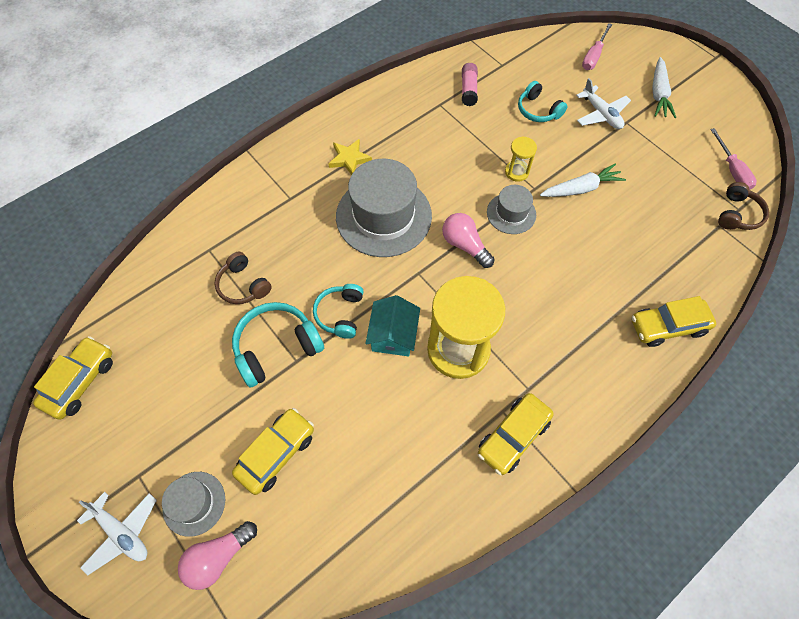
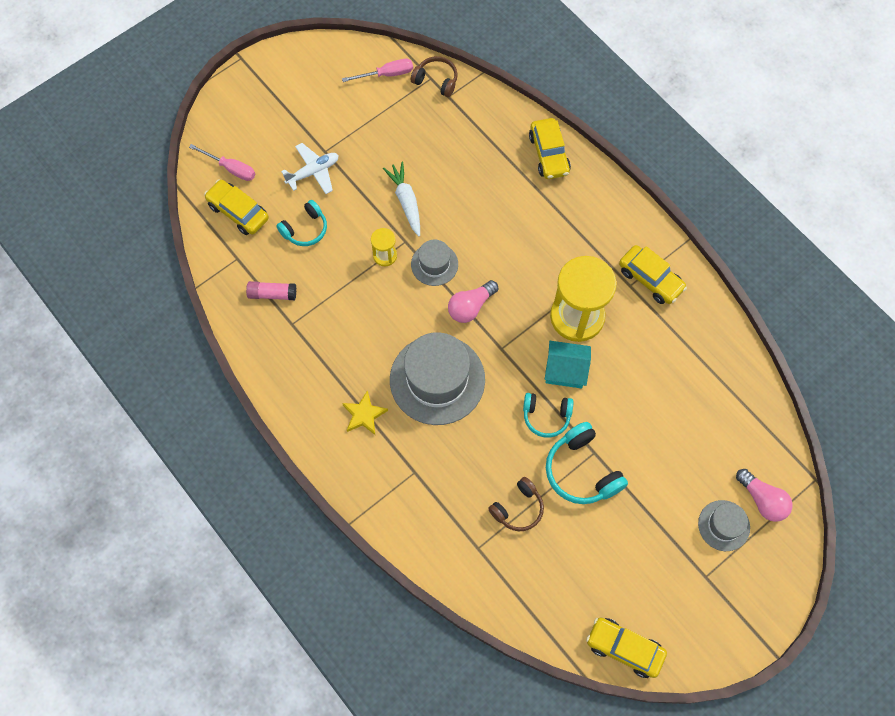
camera: 90 degrees left, 5 degrees up
(122, 532) = (752, 581): white plane -> none
(276, 453) = (677, 462): yellow car -> yellow car (238, 212)
(658, 94) = (288, 117): white carrot -> none

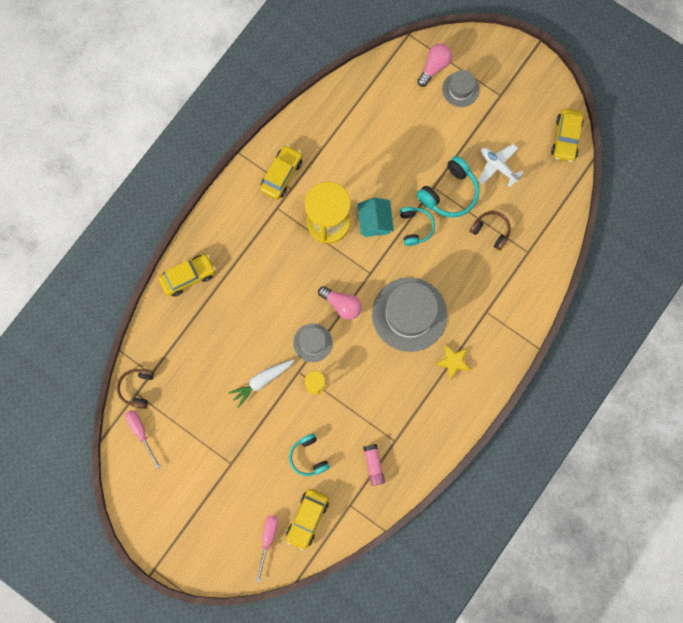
camera: 105 degrees left, 10 degrees up
(305, 229) = (308, 457): turquoise headphones -> turquoise headphones turned 150 degrees counterclockwise
(313, 172) = (253, 467): white plane -> white plane (498, 166)

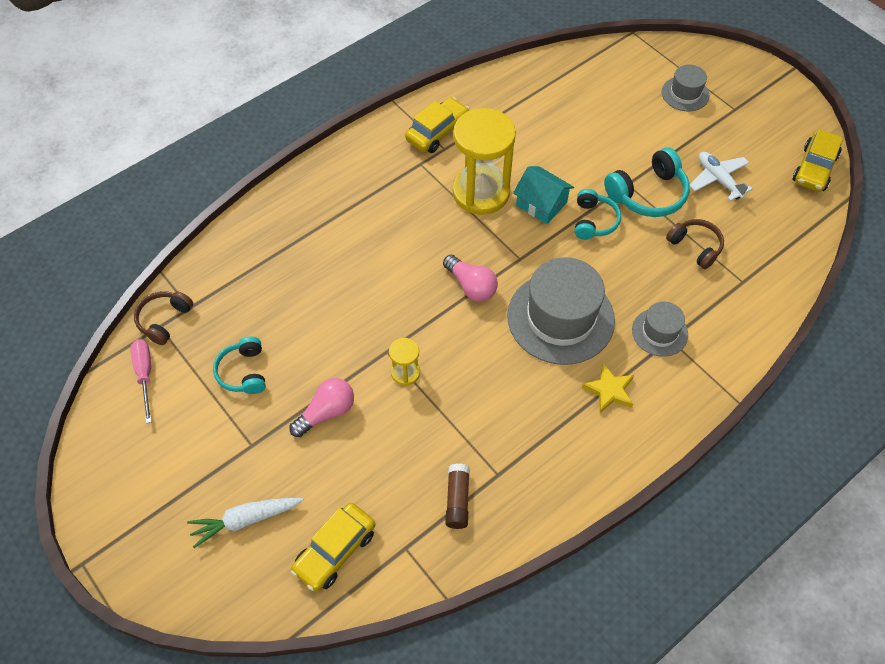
camera: 15 degrees right, 20 degrees down
(188, 276) = (282, 211): yellow car -> none
(262, 381) = (333, 351): white carrot -> white carrot (245, 520)
(268, 539) = (266, 565): pink screwdriver -> none
(308, 457) = (365, 464): turquoise headphones -> turquoise headphones (243, 372)
(312, 342) = (418, 321): grey hat -> grey hat (659, 332)
(373, 465) = (457, 500): pink glue stick -> brown glue stick
(374, 221) = (541, 204): turquoise house -> turquoise house turned 60 degrees counterclockwise
(434, 67) = (657, 67): pink light bulb -> pink light bulb (326, 412)

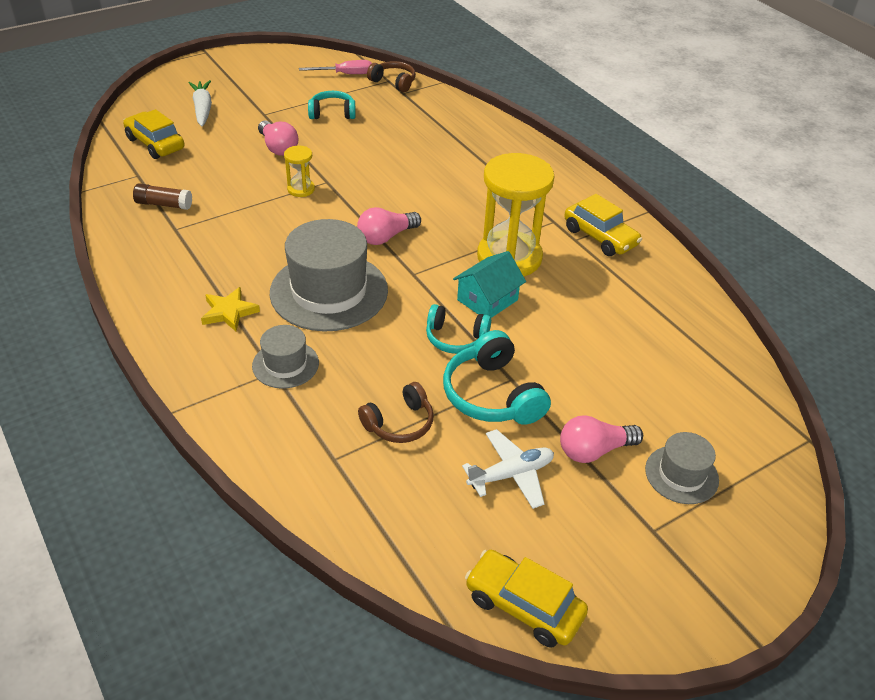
camera: 95 degrees right, 15 degrees down
(681, 136) = (594, 450): none -> pink light bulb

